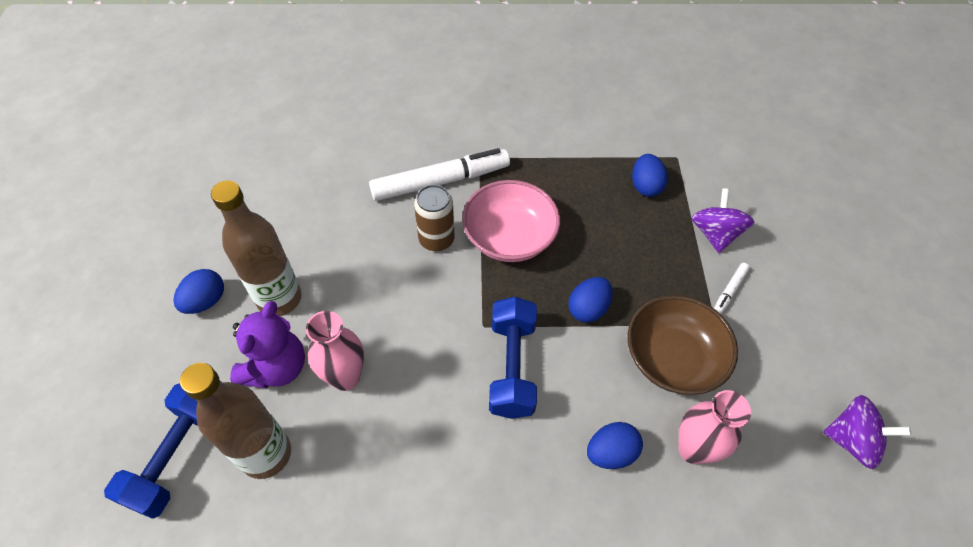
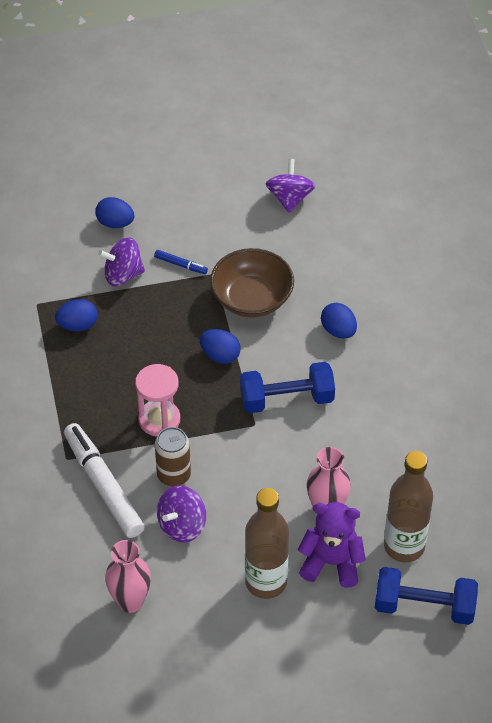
camera: 100 degrees left, 5 degrees down
(205, 301) = (283, 641): blue egg -> blue egg (115, 223)
(373, 237) = (182, 525): none -> purple spinning top
(509, 237) = (159, 420): pink bowl -> pink hourglass
(693, 449) = (322, 284): pink vase -> pink vase (130, 602)
(729, 291) = (181, 265): white marker -> blue marker

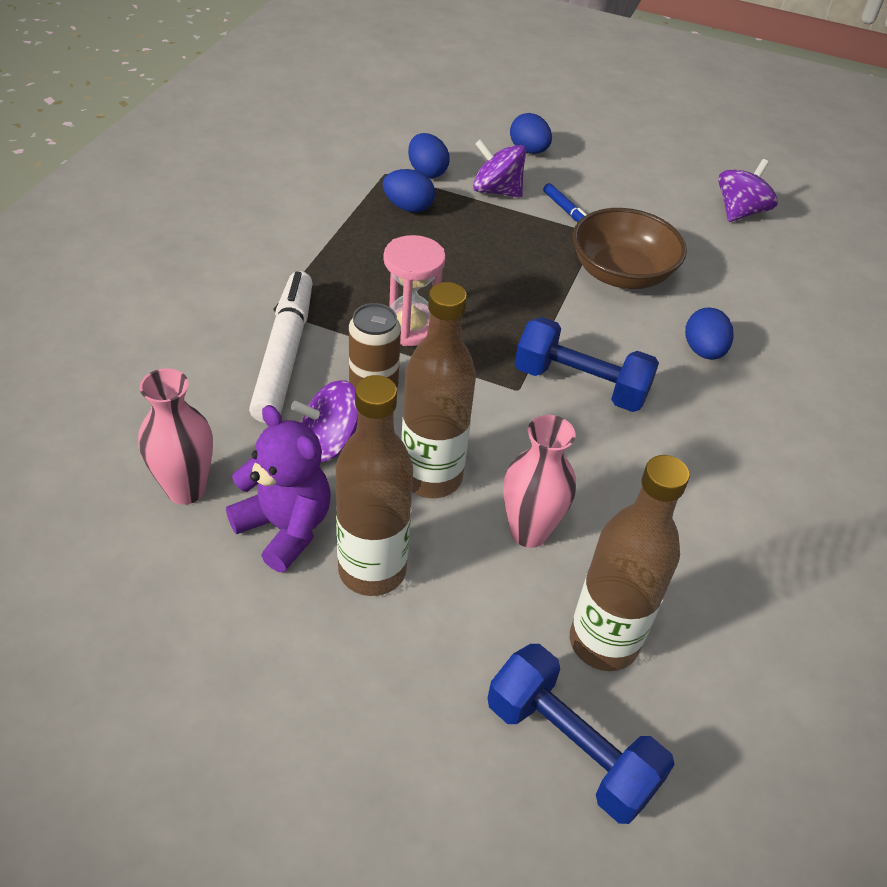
camera: 30 degrees right, 5 degrees down
(220, 355) = (537, 305): blue egg -> blue egg (427, 172)
(252, 511) = (431, 477): none -> brown bottle
(331, 562) = (481, 600): purple teddy bear -> purple teddy bear (285, 528)

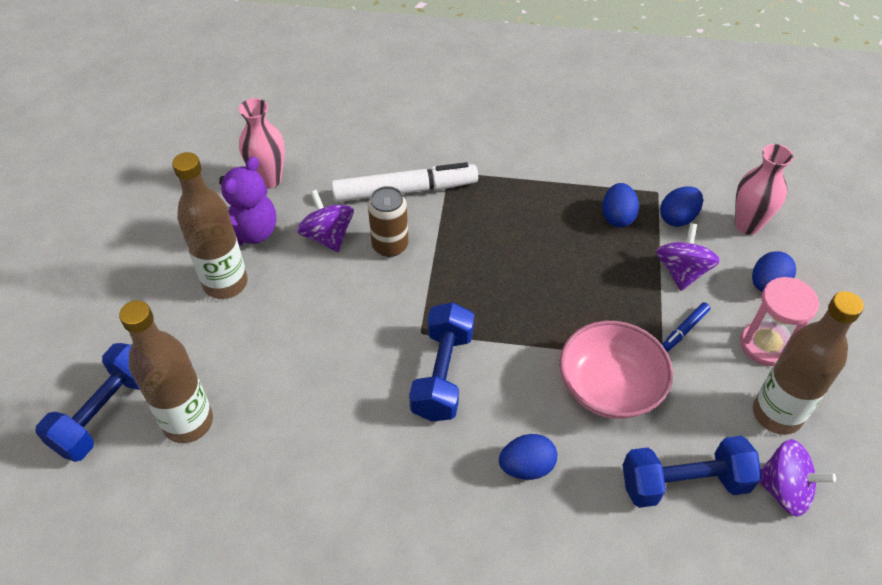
camera: 80 degrees right, 5 degrees up
(410, 327) = (464, 252): pink hourglass -> pink hourglass (765, 345)
(431, 477) = (313, 297): brown bottle -> brown bottle (777, 414)
(529, 532) = (276, 363): pink vase -> pink vase (747, 225)
(621, 273) = (609, 387): brown bowl -> pink bowl
(729, 261) = (684, 483): none -> blue dumbbell

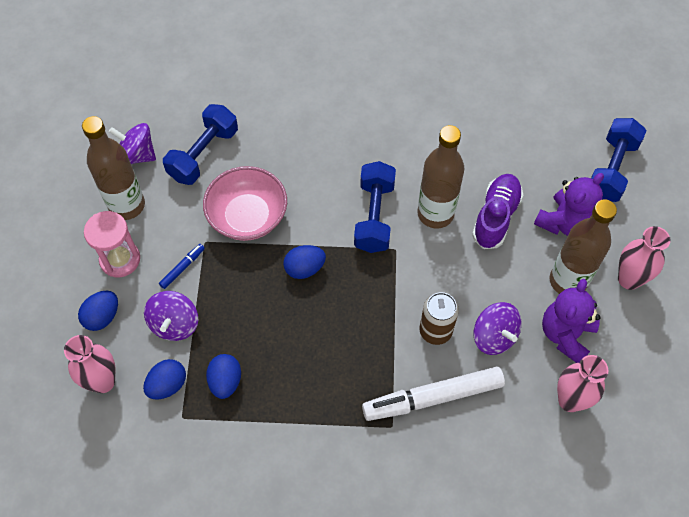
camera: 175 degrees right, 10 degrees up
(154, 280) = (629, 279): none -> pink vase
(188, 422) = (550, 168): brown bottle -> brown bottle (435, 214)
(201, 348) = (564, 222): none -> purple teddy bear
(285, 361) = (495, 217): none -> purple shoe
(526, 467) = (309, 156): blue egg -> blue egg (304, 268)
(684, 483) = (203, 154): blue dumbbell -> blue dumbbell turned 45 degrees counterclockwise

